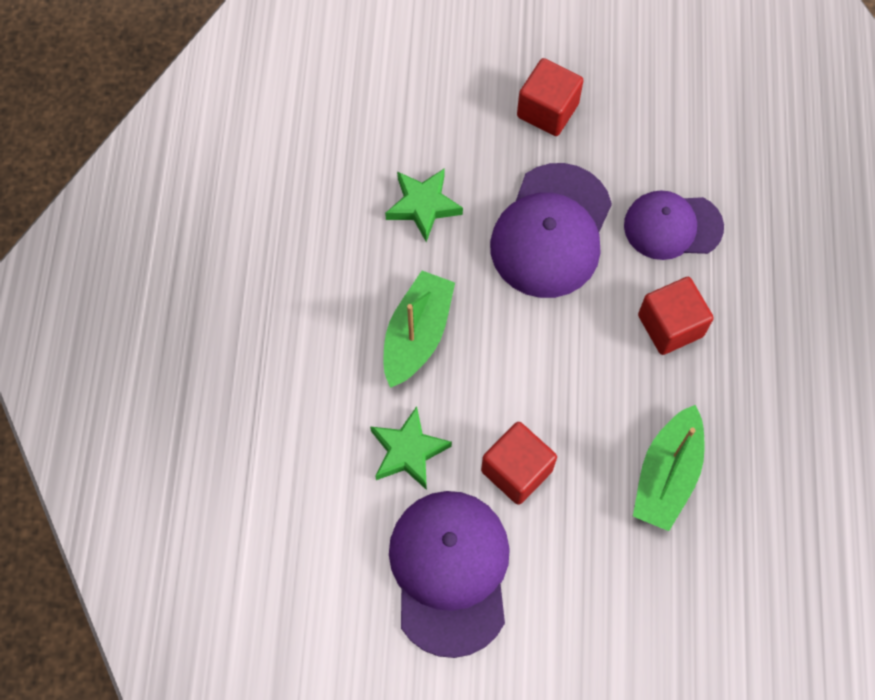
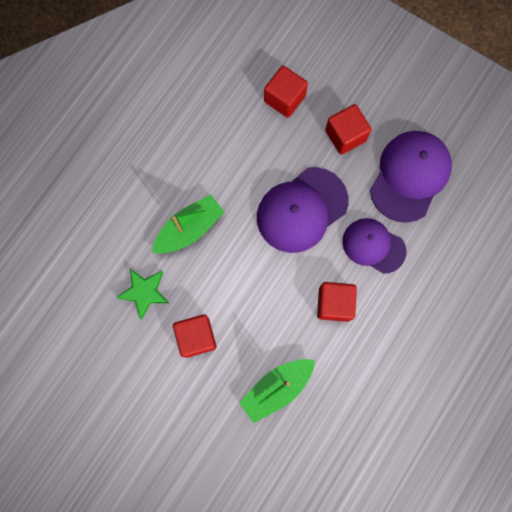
camera: 30 degrees right, 10 degrees up
(423, 206) = (238, 155): green star -> none
(439, 105) = (284, 98): none -> red cube
(450, 571) = (126, 372): purple cap -> purple cap (410, 176)

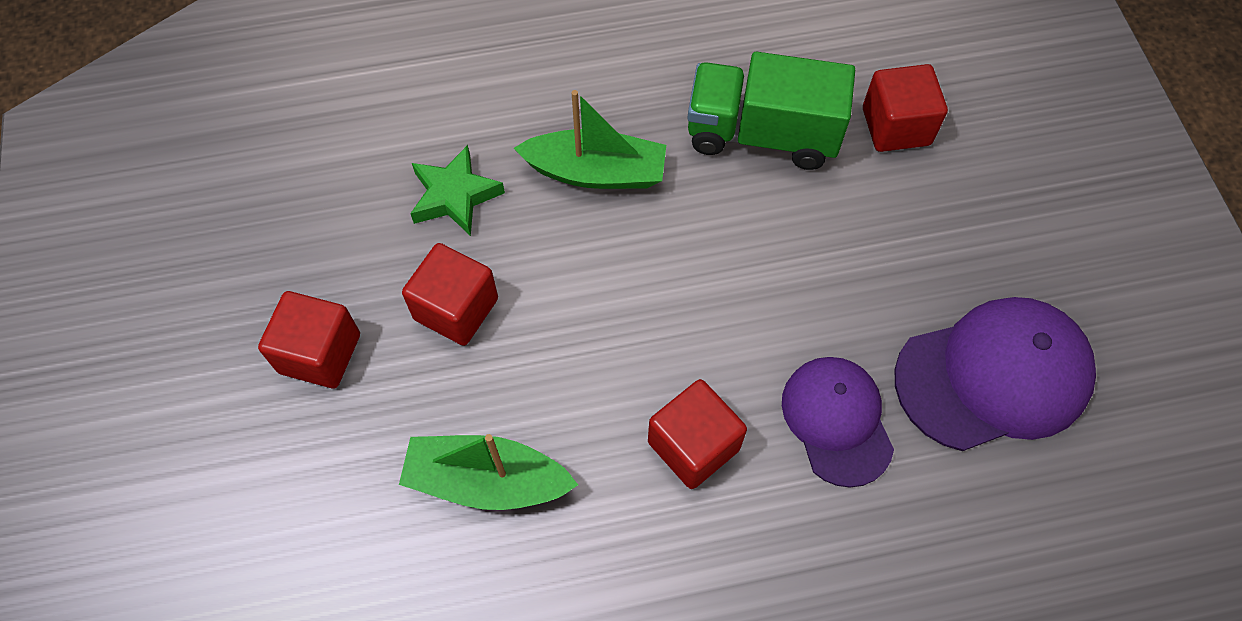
camera: 45 degrees right, 15 degrees down
(237, 150) = (762, 134): none -> green truck
(301, 210) = (776, 280): purple cap -> none
(345, 135) = (942, 240): red cube -> red cube (320, 353)

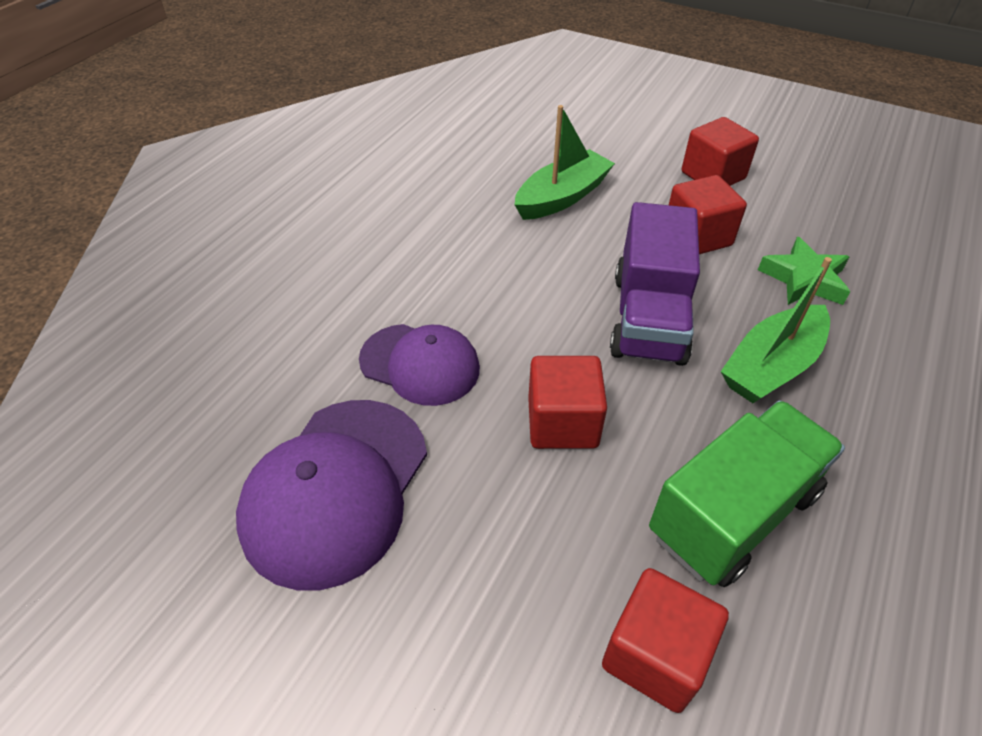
camera: 130 degrees right, 15 degrees down
(616, 284) = (648, 318): none -> purple truck
(693, 445) = (487, 285): red cube -> red cube (562, 423)

